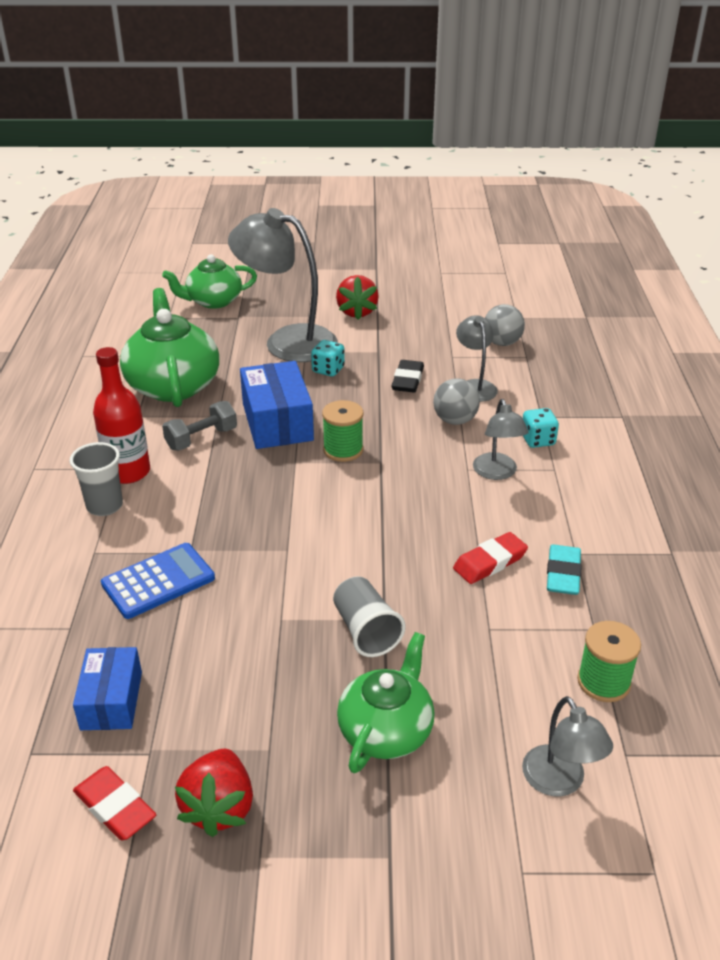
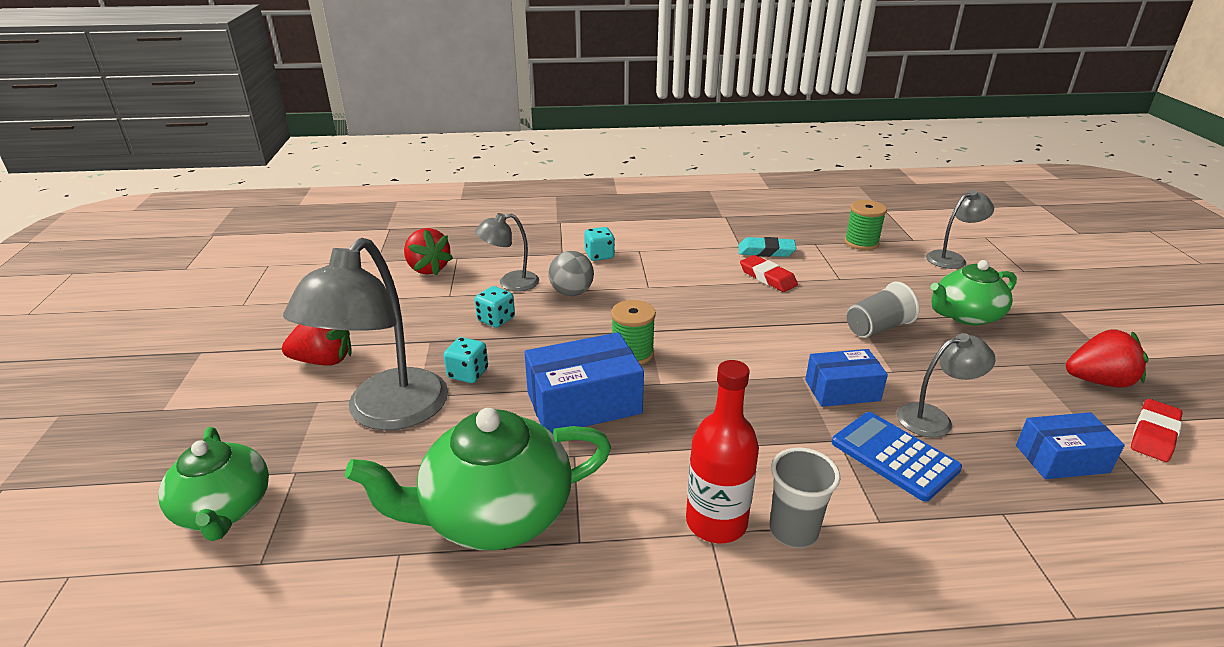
camera: 95 degrees left, 5 degrees down
(201, 438) = (628, 462): grey dumbbell -> none
(257, 572) = (842, 390): none -> blue box
(386, 730) = (966, 315): green teapot -> green teapot turned 45 degrees counterclockwise
(407, 380) = (496, 320): black eraser -> turquoise dice
(497, 473) = (651, 273): grey lamp -> grey lamp (934, 418)
(502, 343) = (428, 268): grey ball -> red strawberry

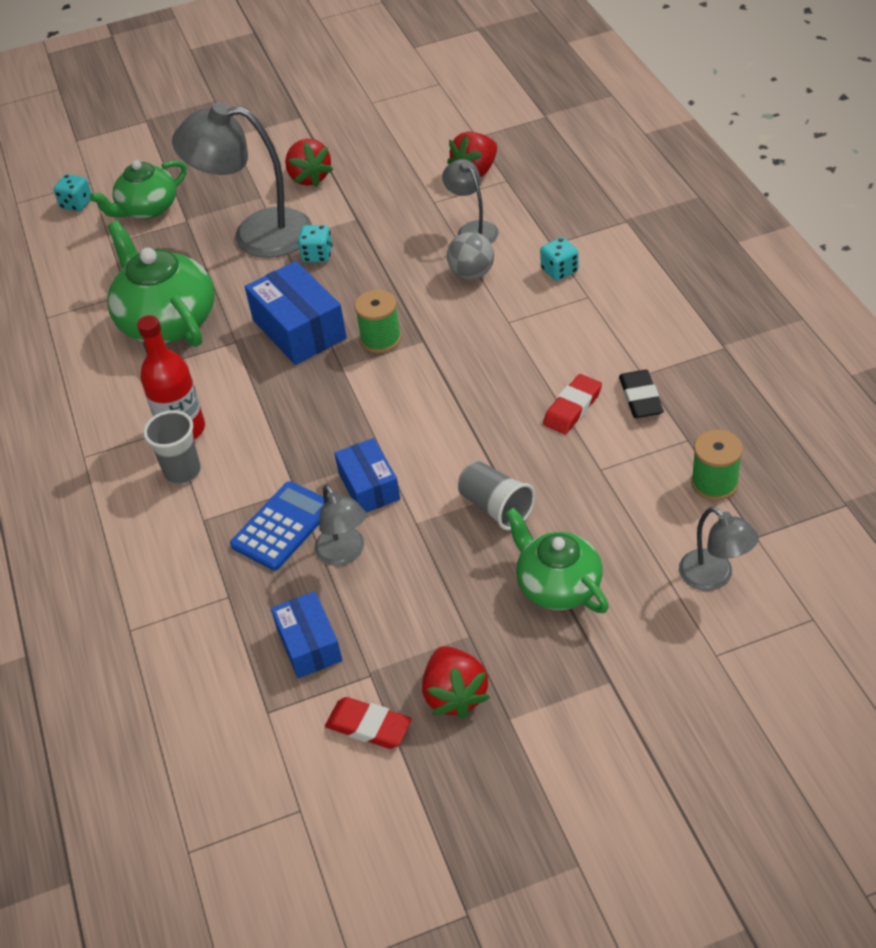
camera: 80 degrees right, 15 degrees up
(496, 320) = (403, 243): turquoise dice -> turquoise dice (76, 204)
(766, 251) = (640, 398): turquoise eraser -> black eraser

